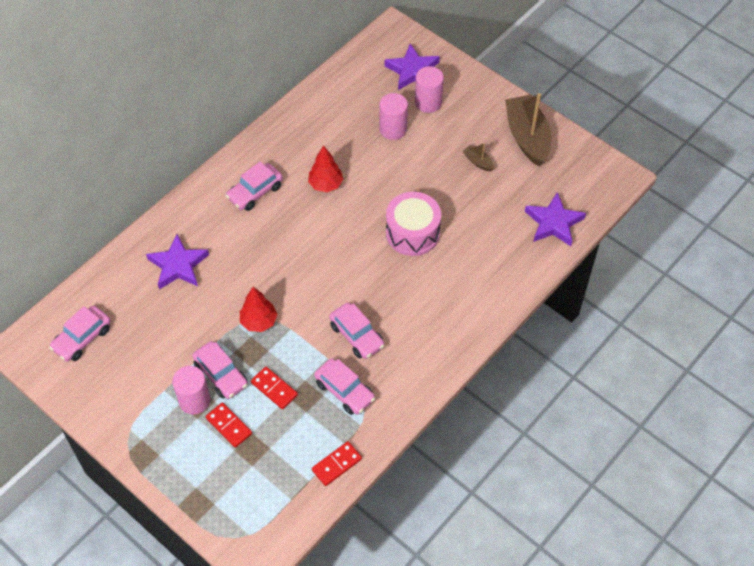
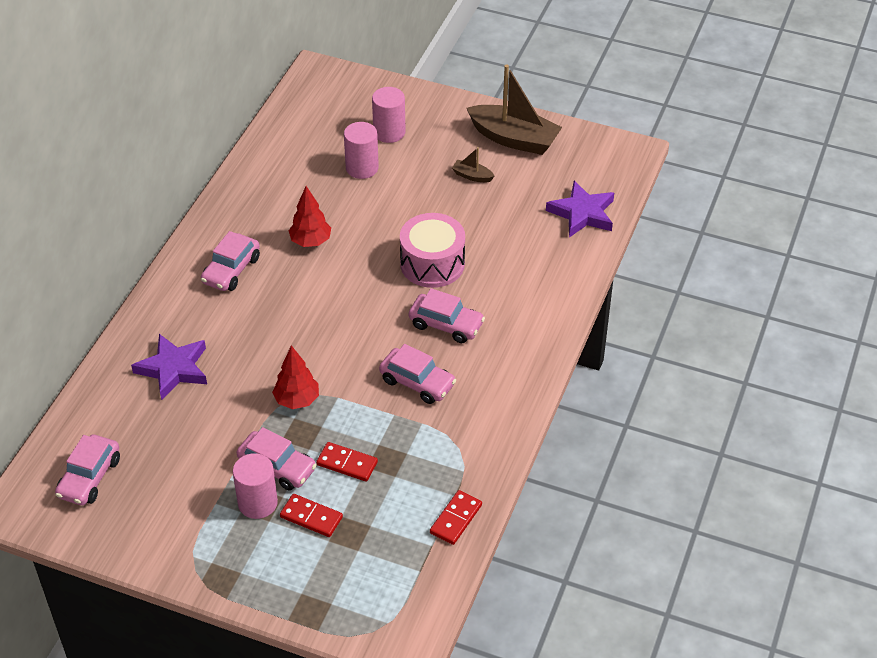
camera: 20 degrees left, 10 degrees down
(344, 391) = (430, 442): pink car -> pink car (446, 324)
(412, 71) = (357, 106): purple star -> none
(527, 137) = (514, 139): brown boat -> brown boat turned 150 degrees clockwise

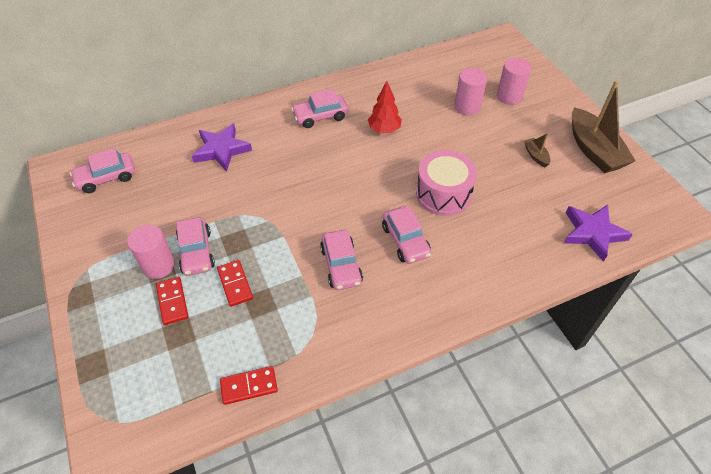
camera: 45 degrees right, 5 degrees up
(297, 400) = (259, 219): red tree -> none

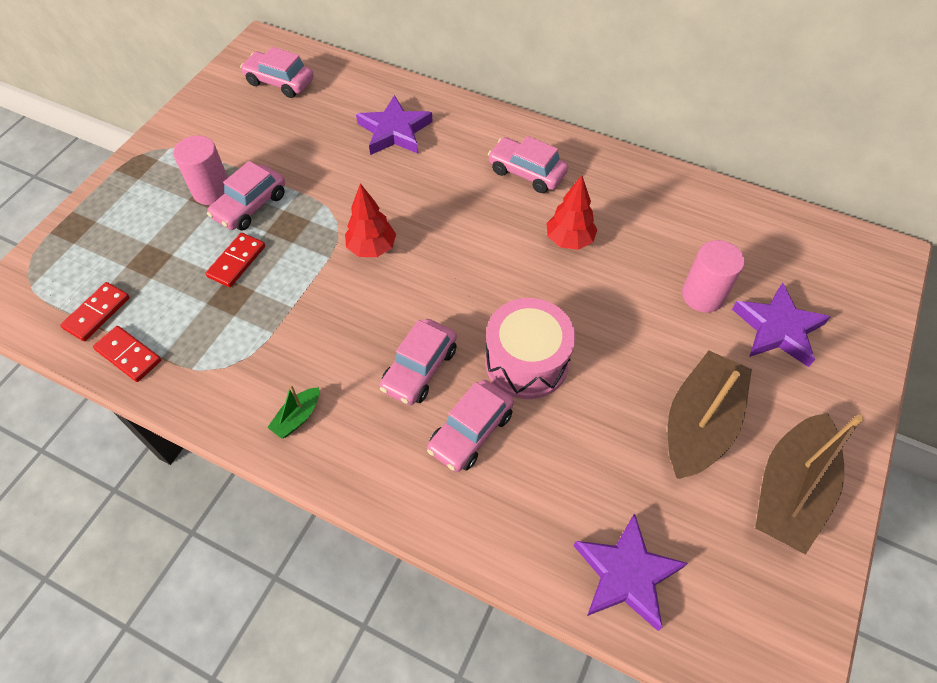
camera: 50 degrees right, 5 degrees up
(172, 301) = (180, 231): red domino -> red domino (97, 313)
(299, 212) = (372, 248): none -> red tree
(341, 265) = (333, 332): pink car -> pink car (471, 431)
(385, 317) = (297, 417): none -> green boat
(509, 96) = (777, 329): pink cylinder -> purple star
(535, 156) = (699, 424): brown boat -> brown boat, size x2.29

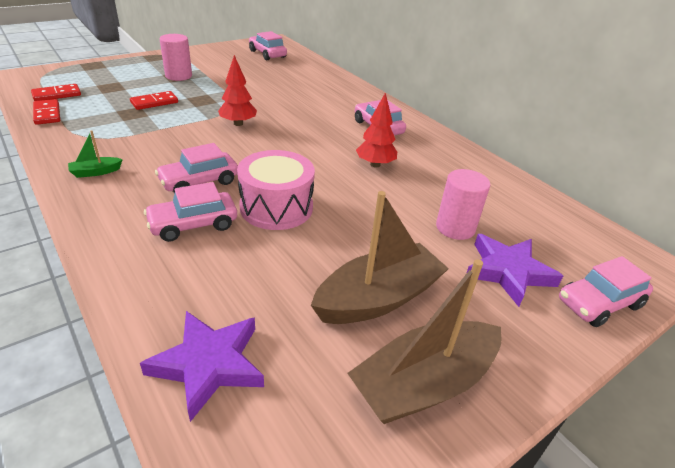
camera: 25 degrees right, 20 degrees down
(250, 206) = (191, 87): pink car -> pink car (599, 303)
(394, 131) = (311, 87): purple star -> none

